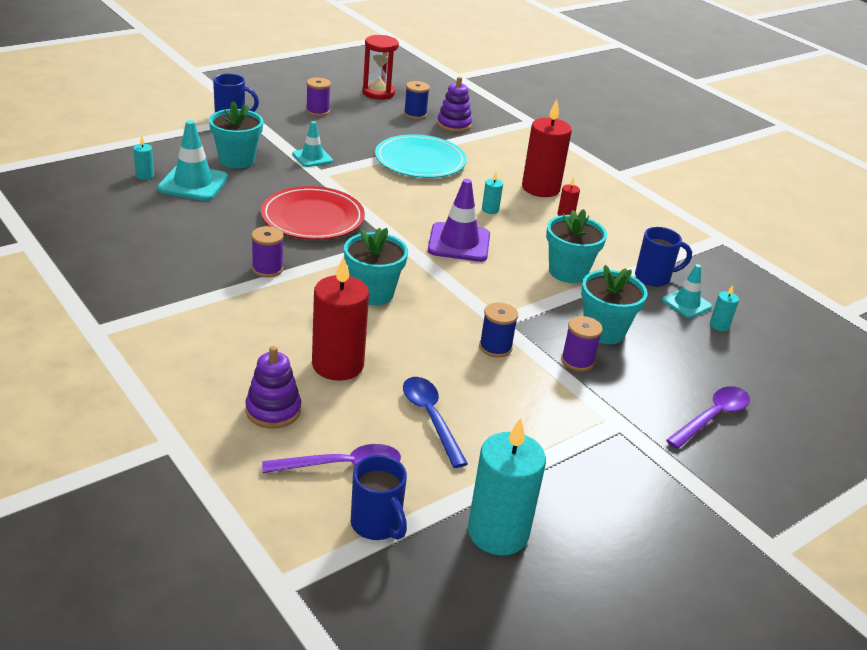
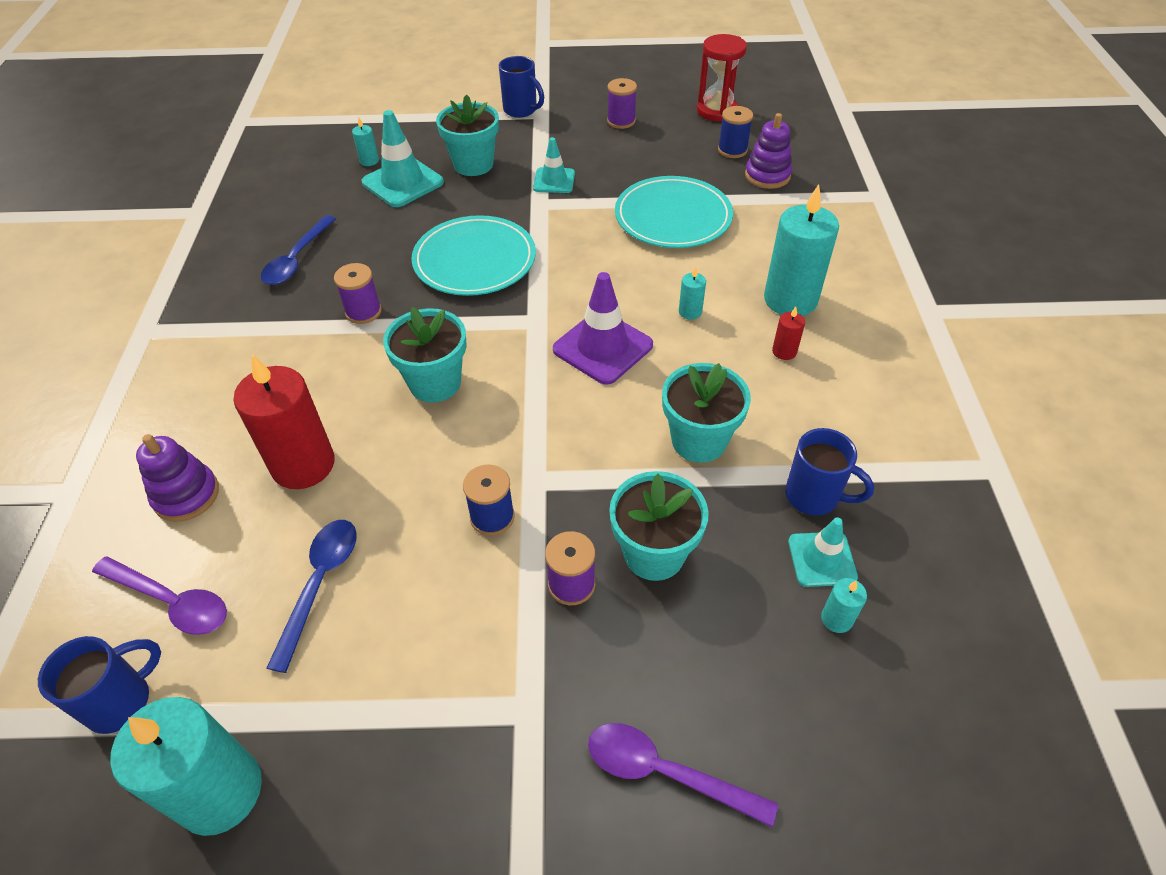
camera: 40 degrees right, 15 degrees up
(168, 252) = (297, 259): none -> blue spoon
(312, 218) = (474, 260): red plate -> turquoise plate
(377, 525) = (121, 701): blue mug -> blue mug turned 135 degrees counterclockwise
(540, 188) = (790, 299): red candle -> turquoise candle
(712, 417) = (665, 772): purple spoon -> purple spoon turned 150 degrees counterclockwise

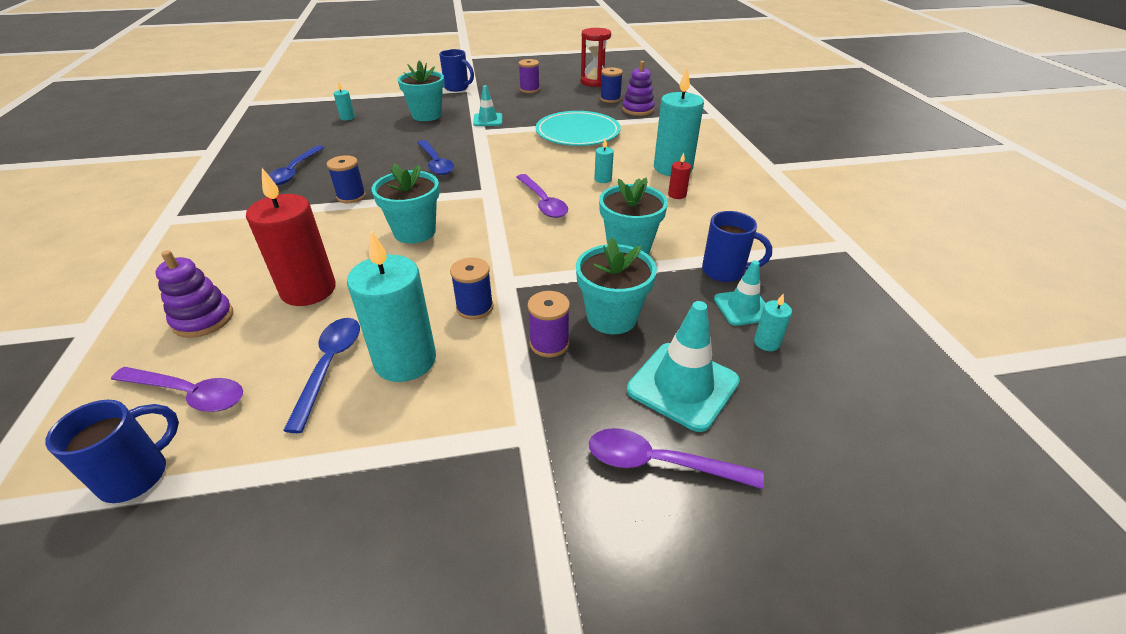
camera: 10 degrees left, 10 degrees down
(220, 791) = (240, 536): turquoise candle -> turquoise candle (405, 360)
(363, 312) = (351, 196): purple spool -> blue spool
(403, 182) = (374, 127): turquoise traffic cone -> turquoise traffic cone (683, 385)
(474, 260) = (435, 163): turquoise plate -> blue spoon
(603, 347) = (543, 202): purple traffic cone -> purple spoon

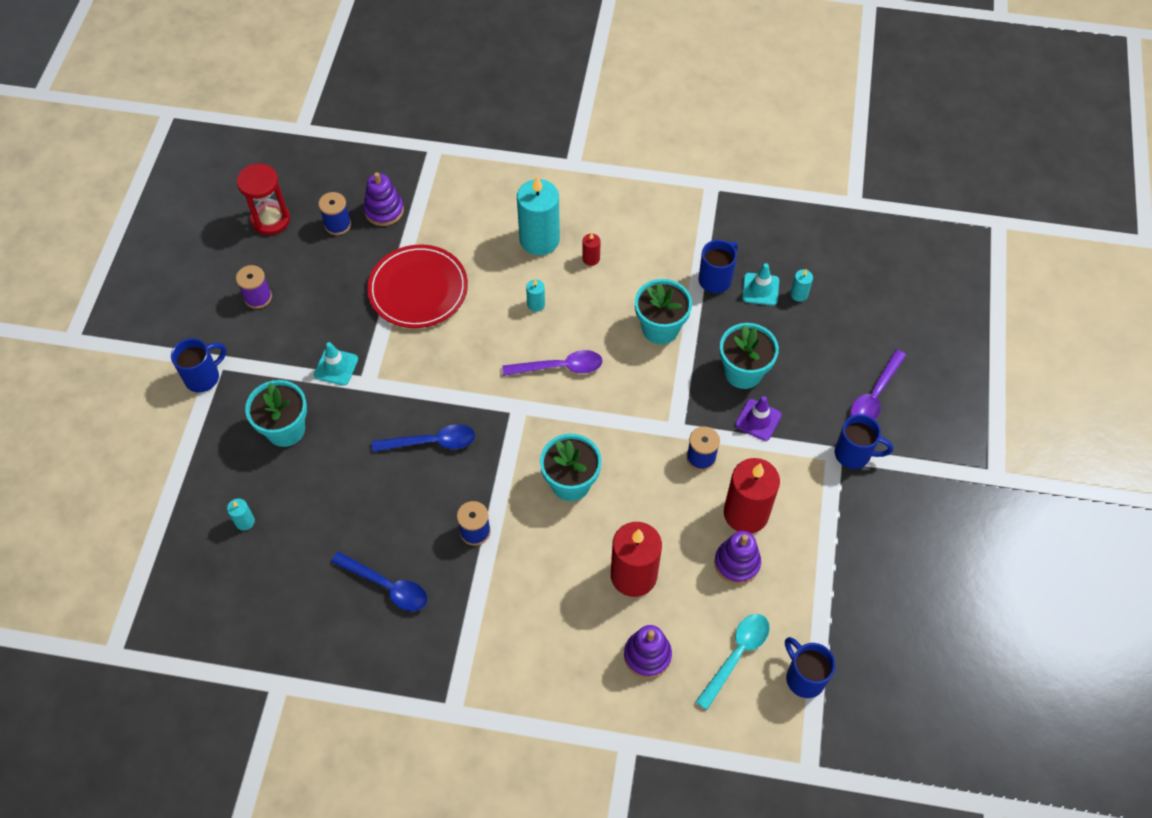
camera: 70 degrees left, 20 degrees up
(189, 394) = (736, 655): purple spoon -> turquoise spoon
(329, 367) = (737, 563): blue spoon -> purple stacking toy
(405, 360) = (746, 513): turquoise candle -> red candle
(538, 458) = (854, 454): none -> blue mug
(549, 344) = (758, 420): purple spool -> purple traffic cone
(577, 133) = (418, 289): turquoise plate -> red plate
(683, 385) = (821, 358): turquoise traffic cone -> none

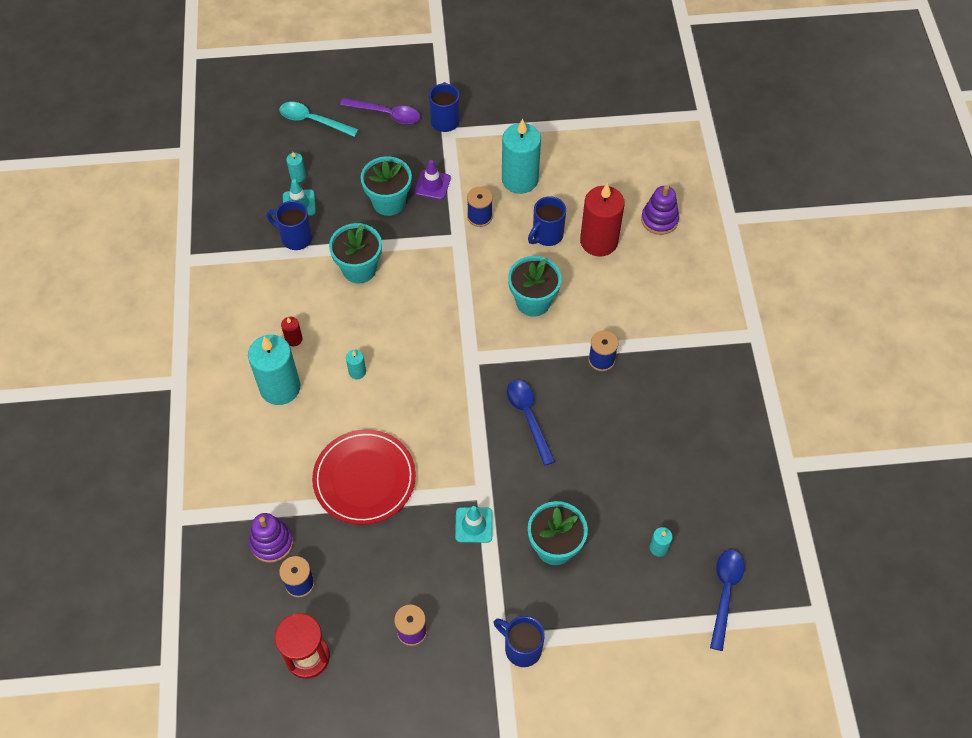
camera: 105 degrees left, 0 degrees up
(387, 586) = (674, 411): blue spoon -> blue spoon (725, 593)
(560, 367) = (421, 336): purple spoon -> none
(736, 655) = (637, 166): turquoise spoon -> turquoise spoon (313, 120)
(737, 563) = (564, 178): purple stacking toy -> none
(746, 513) = (520, 179): red candle -> turquoise candle
(804, 677) = (637, 126): blue mug -> blue mug (546, 235)

